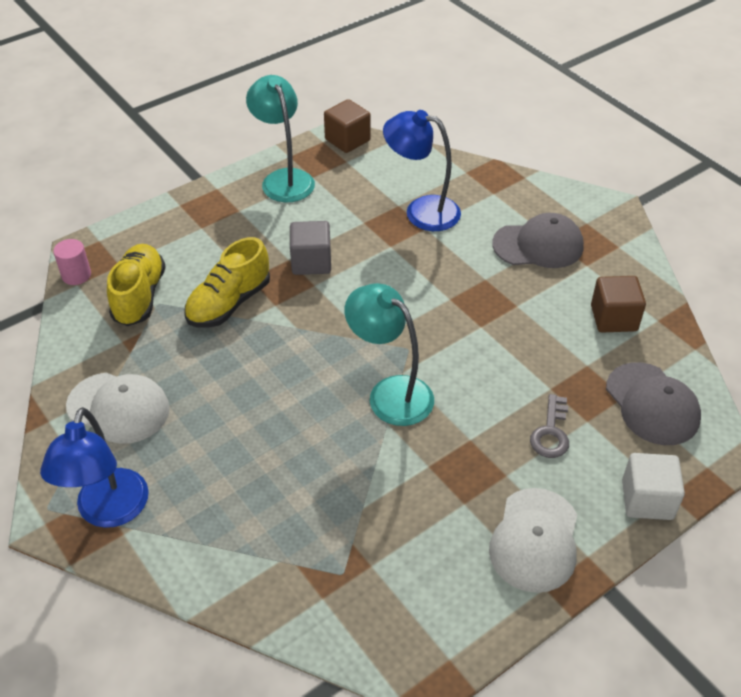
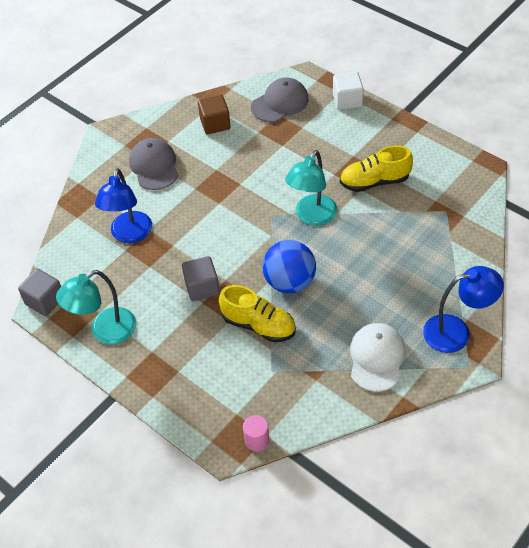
camera: 100 degrees left, 5 degrees up
(139, 296) = (267, 386): yellow shoe -> yellow shoe (374, 181)
(282, 345) = (289, 282): none -> blue ball
(347, 140) = (45, 301): brown cube -> grey cube
(535, 540) = (391, 139): white cap -> none
(551, 432) = (316, 141): grey key -> none

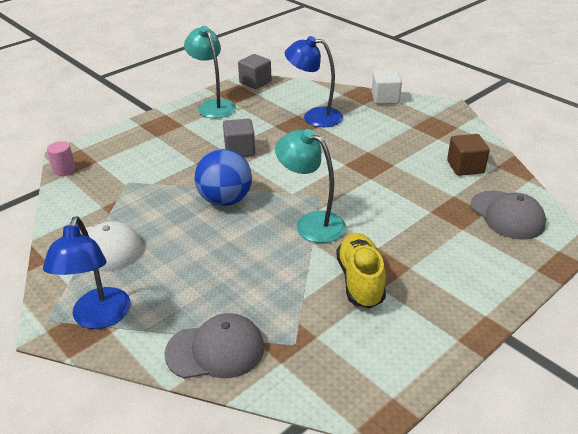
camera: 95 degrees right, 15 degrees down
(154, 166) = (401, 130): grey cap -> grey cap (215, 350)
(259, 325) = (182, 178): yellow shoe -> none
(347, 100) = (520, 274): white cube -> white cube (385, 98)

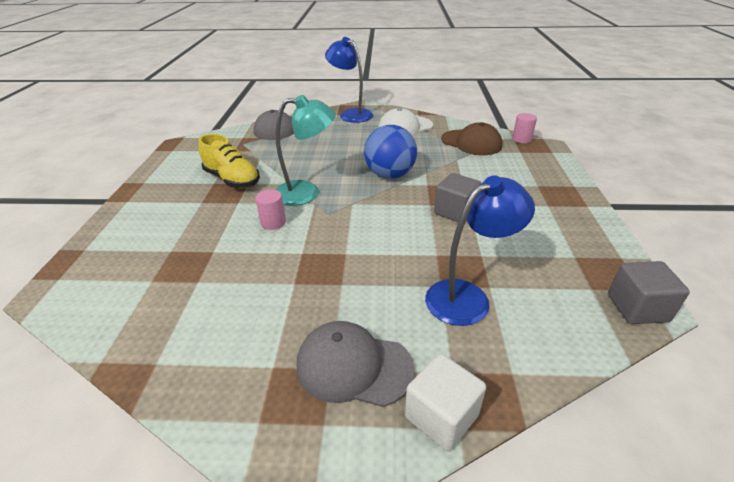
camera: 135 degrees right, 0 degrees up
(102, 191) = (471, 143): none -> brown cap
(213, 105) = (581, 240): turquoise lamp -> none
(367, 210) = (273, 222): none -> pink cylinder
(465, 167) = (202, 332): brown cube -> none
(507, 215) = (124, 289): grey cap -> grey cap (353, 366)

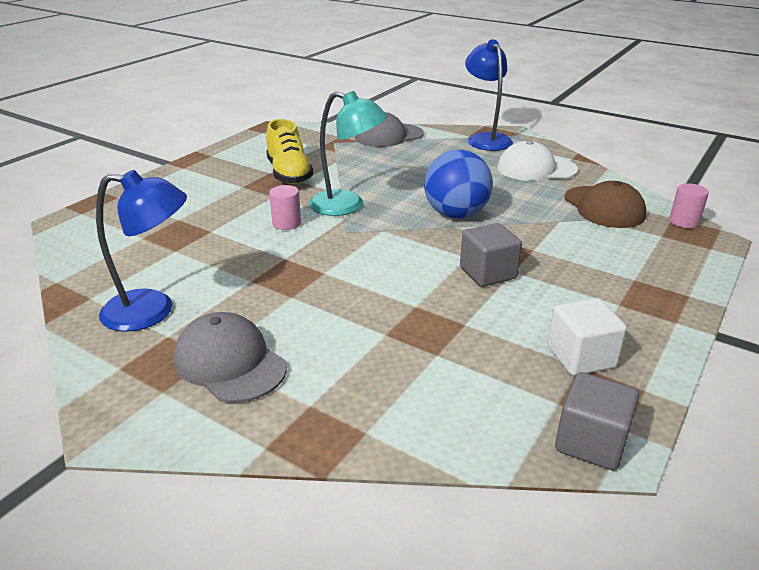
camera: 30 degrees right, 5 degrees down
(441, 416) = (260, 431): white cube -> white cube (581, 357)
(468, 296) = (402, 353): blue lamp -> blue lamp (152, 311)

